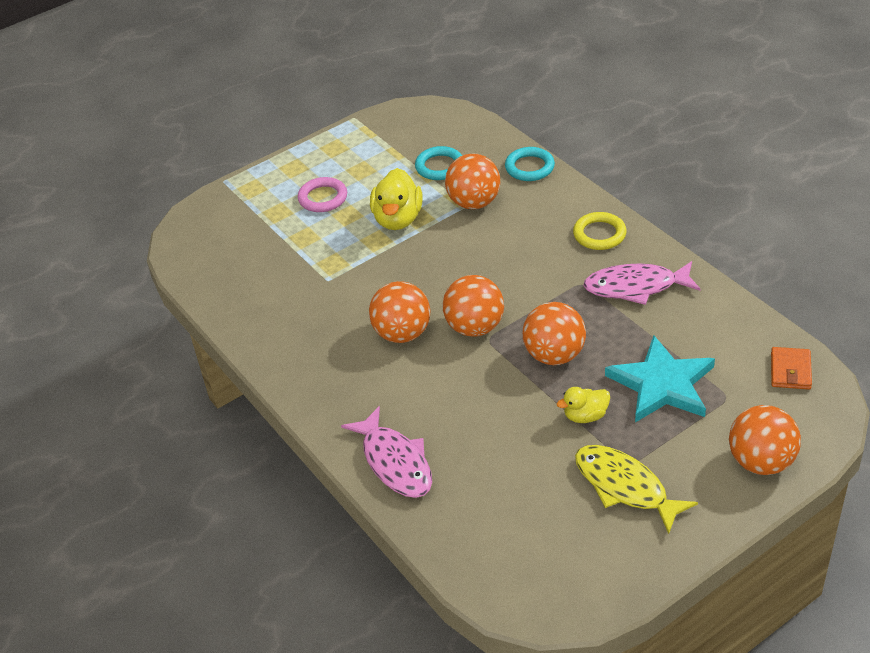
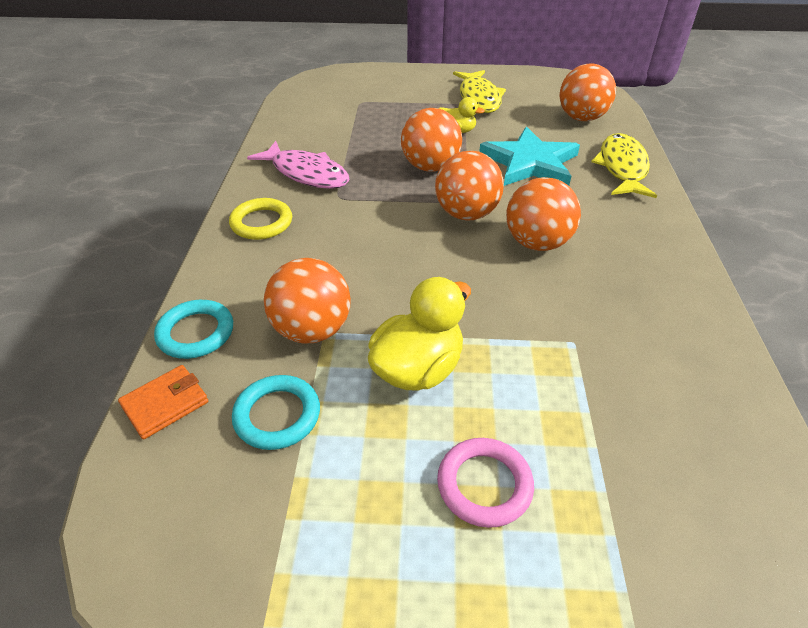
camera: 145 degrees left, 0 degrees up
(395, 462) = (622, 167): pink fish -> yellow fish
(662, 384) = (386, 122): turquoise star -> turquoise star (530, 163)
(761, 461) = (392, 77): orange ball -> orange ball (581, 118)
(790, 371) = (306, 95): orange wallet -> orange wallet (165, 404)

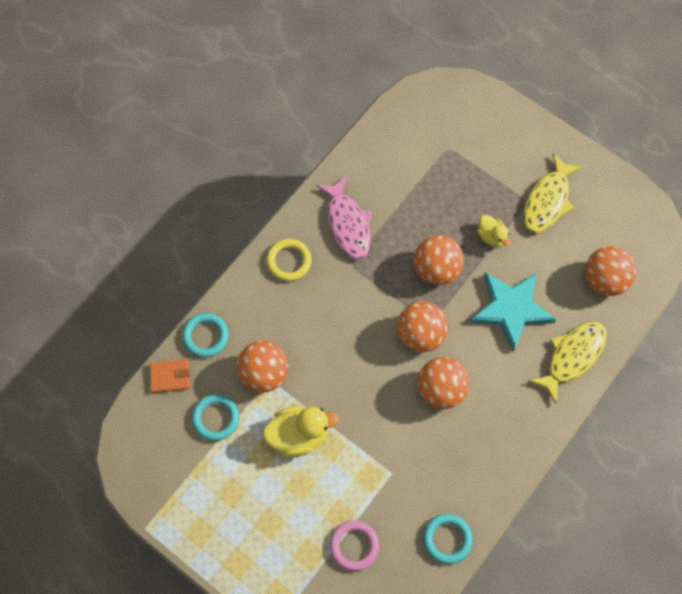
camera: 35 degrees right, 25 degrees up
(484, 485) = (280, 516): pink ring -> pink ring (354, 546)
(716, 369) = (447, 539): none -> turquoise ring

